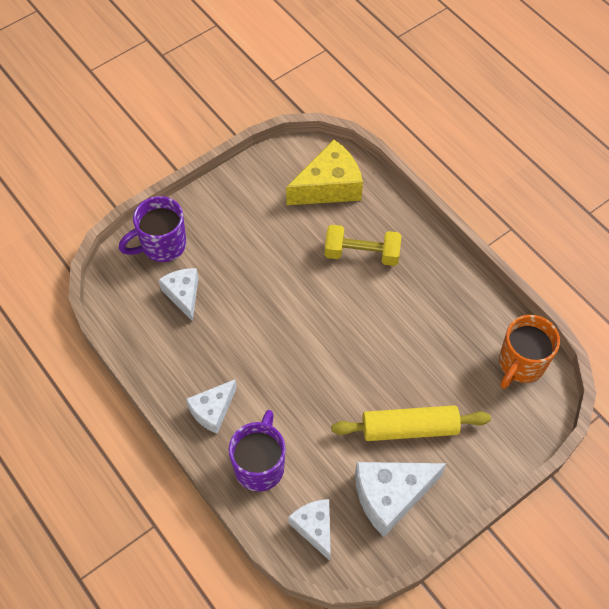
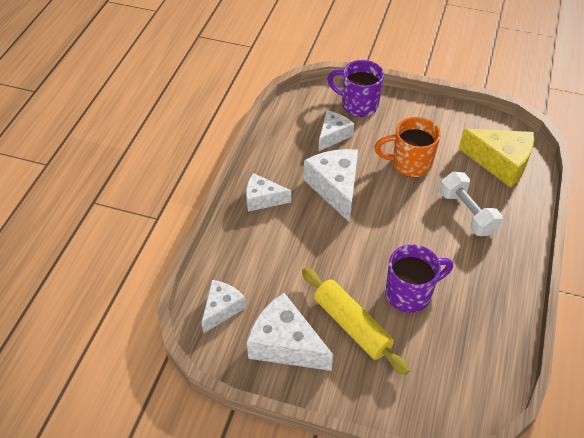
camera: 55 degrees right, 10 degrees down
(250, 338) = (335, 188): none -> white cheese
(260, 465) = (244, 249): purple mug -> purple mug (410, 293)
(362, 254) = (467, 213): yellow dumbbell -> white dumbbell
(520, 364) = (481, 375): orange mug -> orange mug (410, 164)

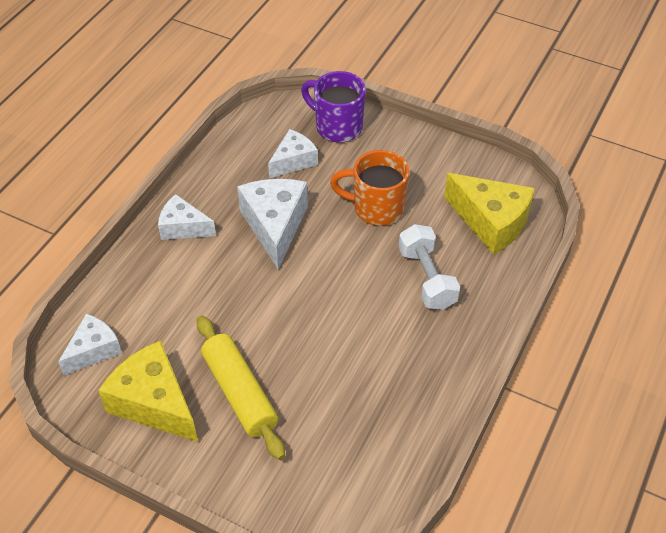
camera: 10 degrees right, 0 degrees up
(285, 344) = (154, 403): white cheese -> yellow cheese
(410, 293) = (322, 366): purple mug -> none

